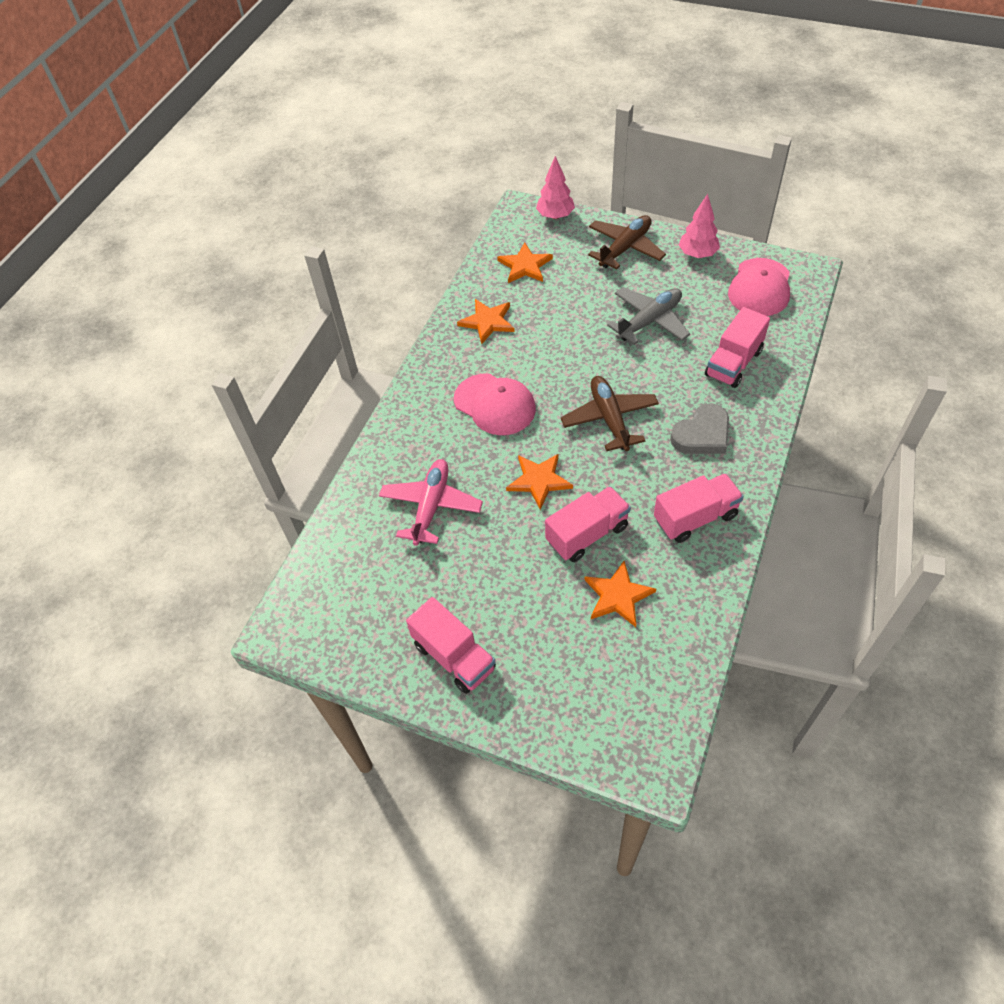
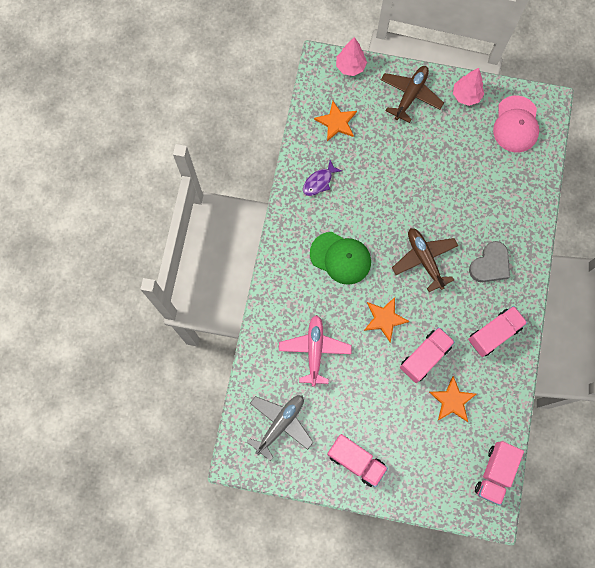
camera: 15 degrees left, 20 degrees up
(487, 322) = (319, 181): orange star -> purple fish
(495, 404) = (340, 258): pink cap -> green cap
(649, 321) = (439, 166): grey plane -> grey plane (280, 424)
(733, 363) = (504, 198): pink truck -> pink truck (495, 473)

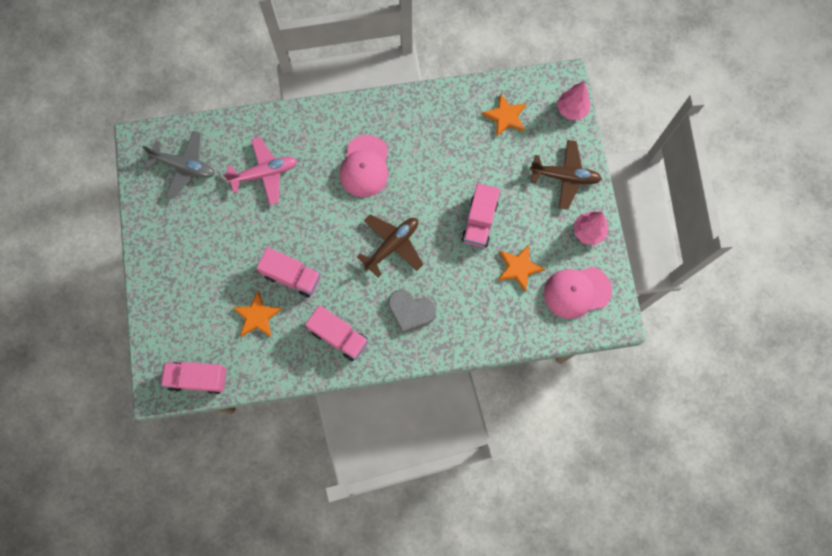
camera: 70 degrees right, 0 degrees up
(319, 181) = (436, 121): purple fish -> none
(340, 258) = (365, 166): green cap -> pink cap
(356, 461) = (171, 245): pink truck -> pink truck (479, 222)
(384, 319) = (318, 227): orange star -> orange star (518, 267)

